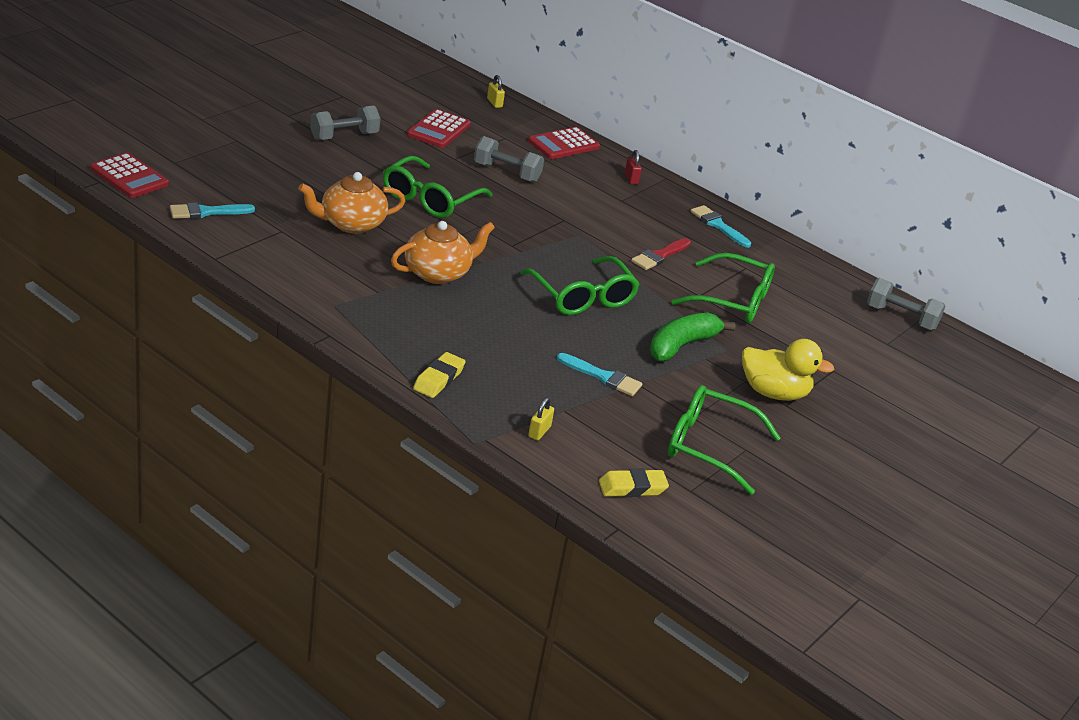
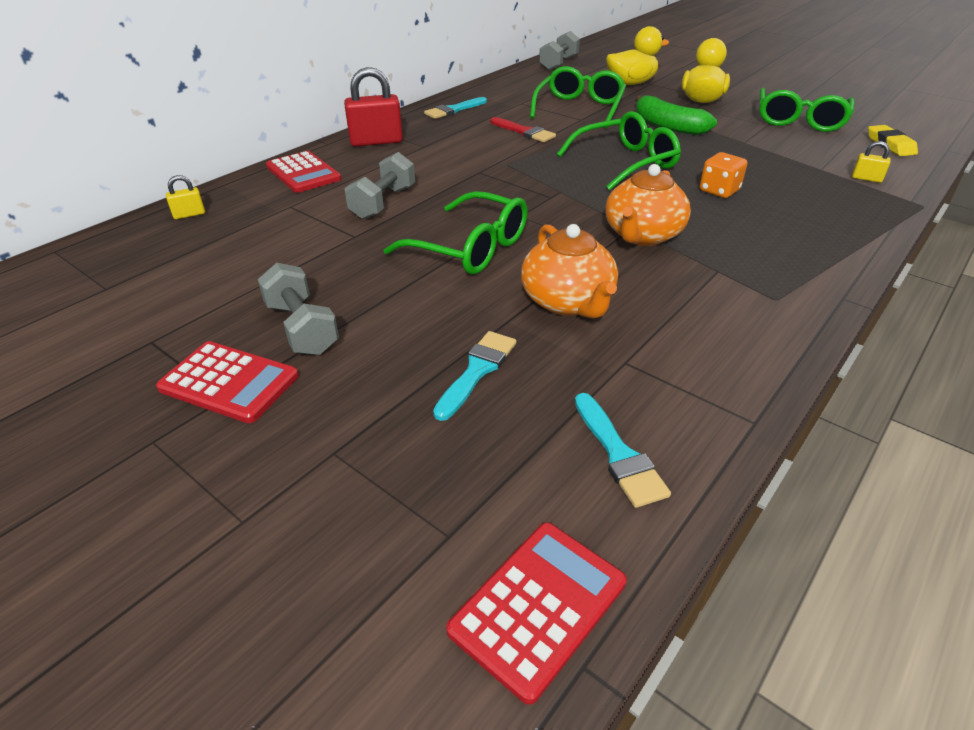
camera: 85 degrees left, 5 degrees up
(438, 130) = (272, 250): red calculator -> red calculator (229, 382)
(438, 273) = (642, 235): orange teapot -> orange teapot turned 120 degrees counterclockwise
(439, 379) = (847, 226): yellow eraser -> none
(517, 332) = (719, 191): none -> orange dice
(603, 377) = (750, 154): turquoise brush -> turquoise brush (477, 371)
(631, 179) = (376, 141): red padlock -> red padlock, size x2.06
(830, 355) = (631, 83): none -> yellow duck

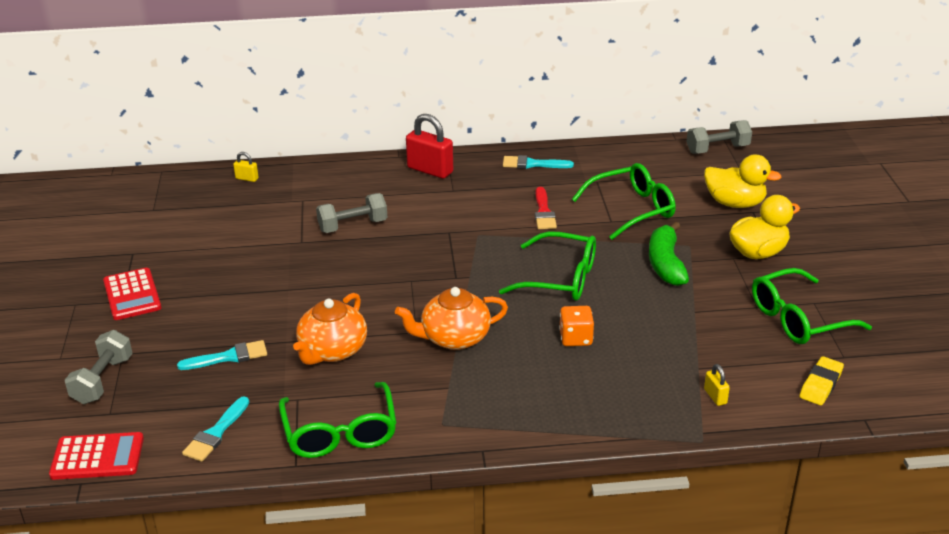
camera: 45 degrees right, 5 degrees down
(302, 328) = (195, 285): grey dumbbell -> grey dumbbell (103, 380)
(303, 173) = (346, 176): red calculator -> none
(470, 248) = (344, 286): green glasses -> green glasses (340, 432)

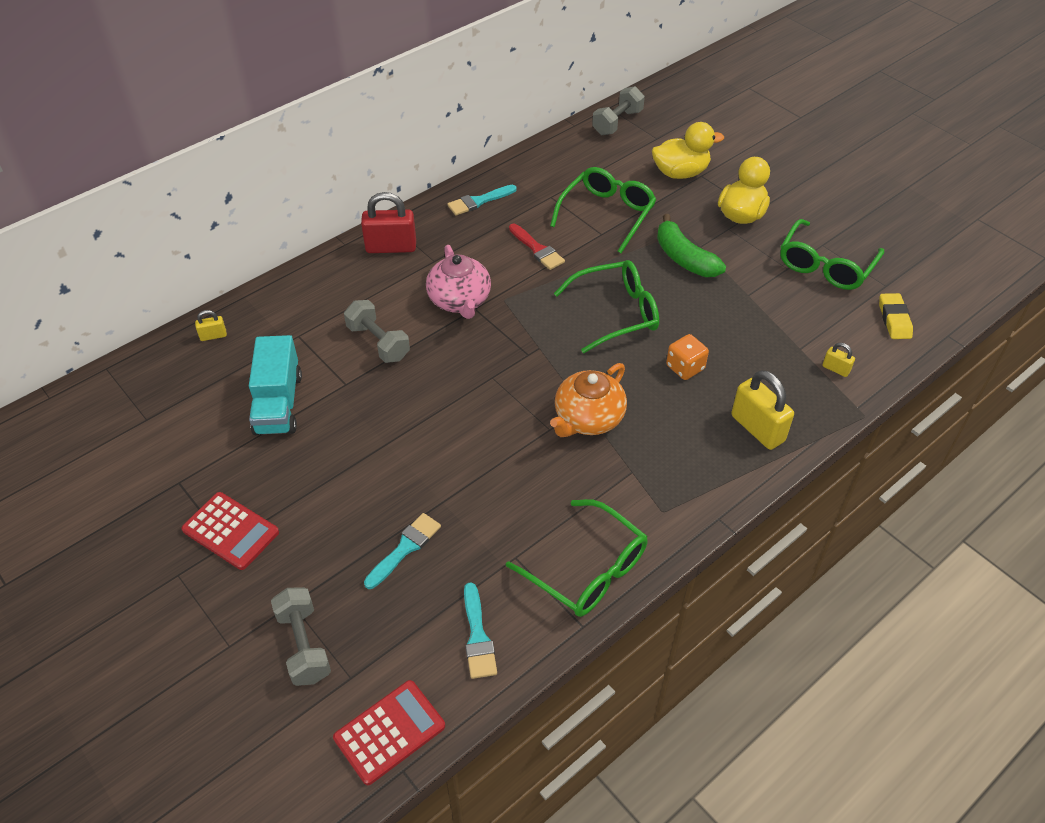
camera: 35 degrees left, 15 degrees up
(244, 235) = (278, 403): none -> turquoise truck
(332, 351) = (495, 488): orange teapot -> none
(353, 226) = (378, 342): grey dumbbell -> grey dumbbell turned 75 degrees counterclockwise
(443, 223) = (460, 301): none -> pink teapot
(589, 406) = (757, 428): none -> yellow padlock

